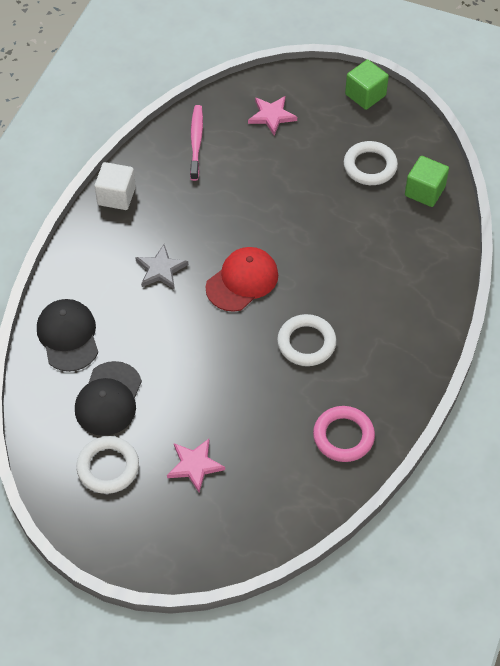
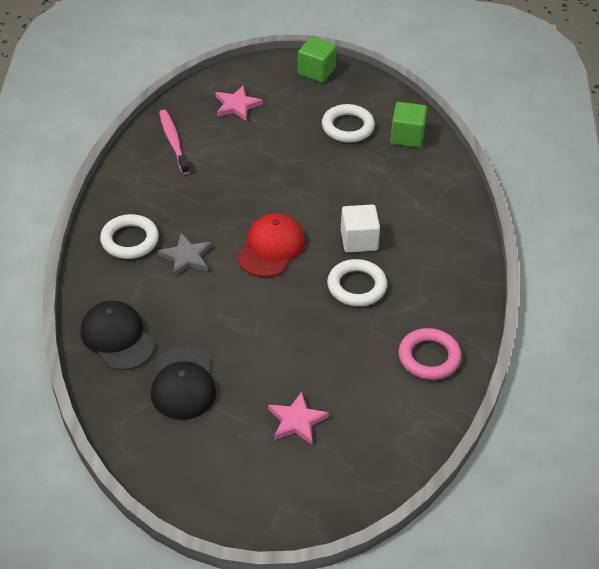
camera: 20 degrees left, 10 degrees down
(108, 467) = (209, 446): white ring -> white ring (129, 240)
(116, 196) = (114, 204): white cube -> white cube (359, 240)

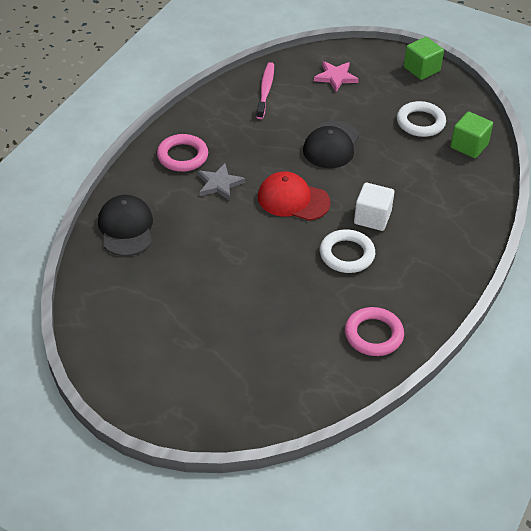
camera: 25 degrees right, 0 degrees up
(129, 240) = (182, 156): white ring -> pink ring
(183, 384) = (155, 282): black cap -> black cap (331, 145)
(271, 248) = (293, 200): red cap -> red cap turned 120 degrees counterclockwise
(297, 421) = (228, 345): pink star -> none

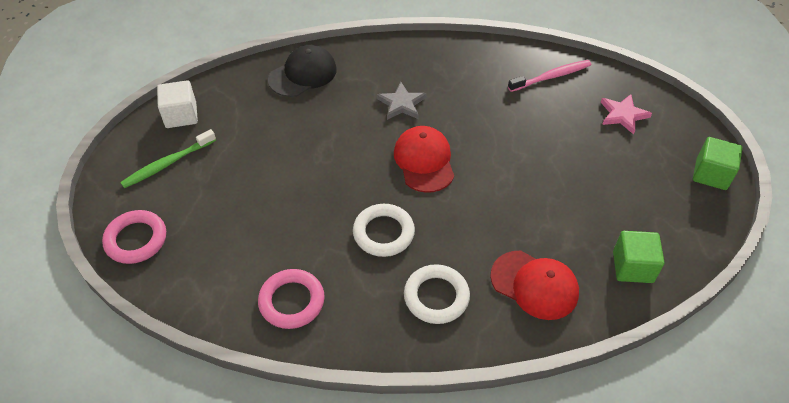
camera: 60 degrees right, 5 degrees up
(158, 361) = (167, 163): none -> green toothbrush
(182, 156) = (415, 66): pink ring -> pink ring (136, 240)
(331, 145) = (523, 155): black cap -> none
(372, 217) = (450, 231): white cube -> white cube (181, 115)
(420, 122) = (626, 209): white ring -> white ring (436, 297)
(451, 198) = (534, 285): none -> red cap

